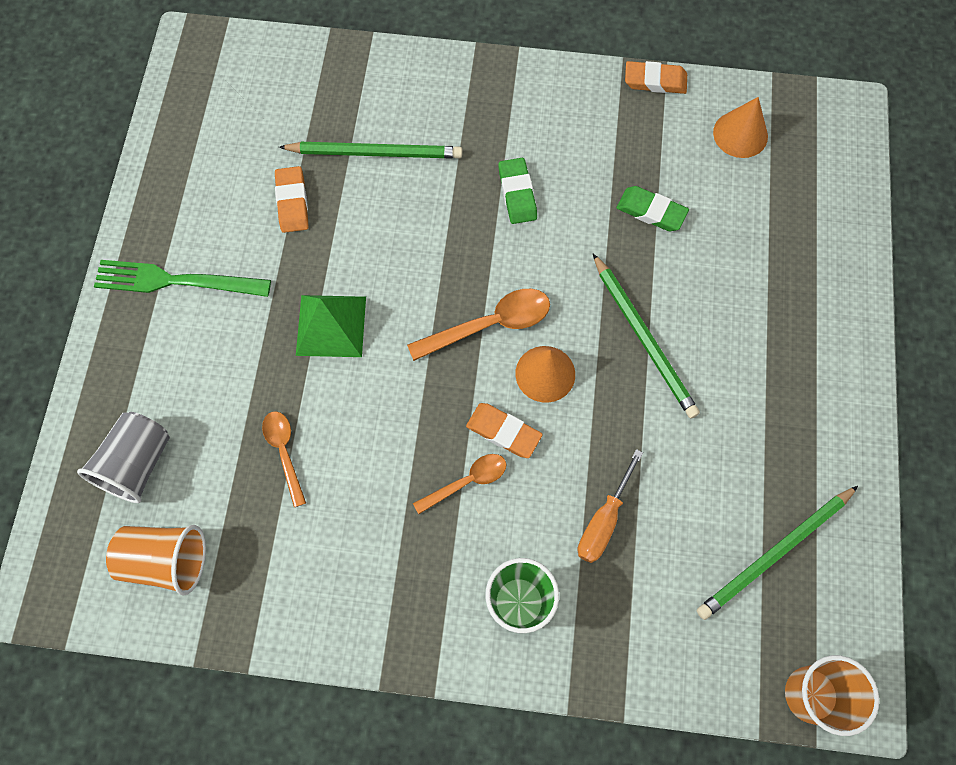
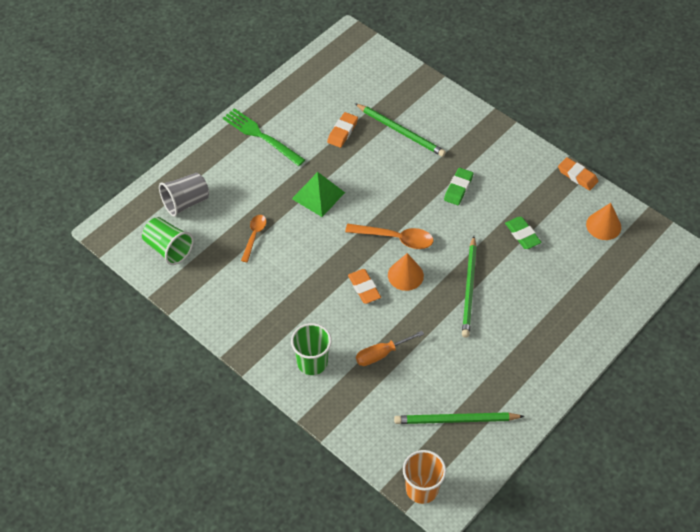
camera: 35 degrees right, 15 degrees down
(166, 560) = (168, 249): orange cup -> green cup
(467, 481) = (329, 298): orange spoon -> none

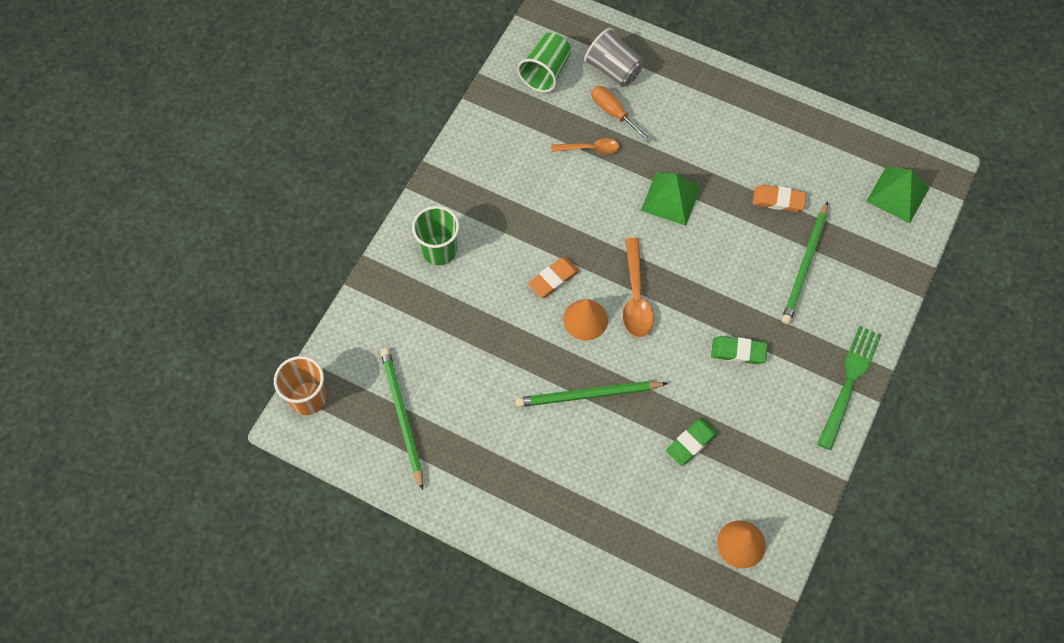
camera: 75 degrees right, 10 degrees up
(261, 136) = (737, 116): green fork -> green fork (849, 382)
(361, 65) = (897, 194): none -> green pyramid
(381, 354) = (469, 318): orange screwdriver -> orange screwdriver (614, 113)
(577, 176) = (814, 496): orange eraser -> none

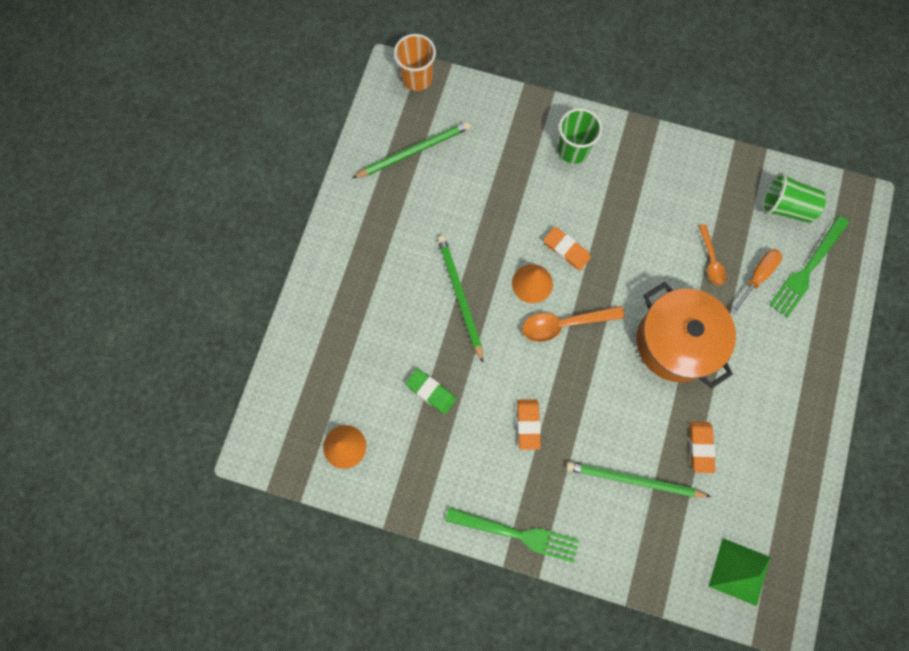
camera: 80 degrees right, 10 degrees up
(613, 70) = (807, 269): grey cup -> green fork
(670, 198) = (676, 342): green pyramid -> orange pot
(738, 352) = (528, 424): green eraser -> orange eraser

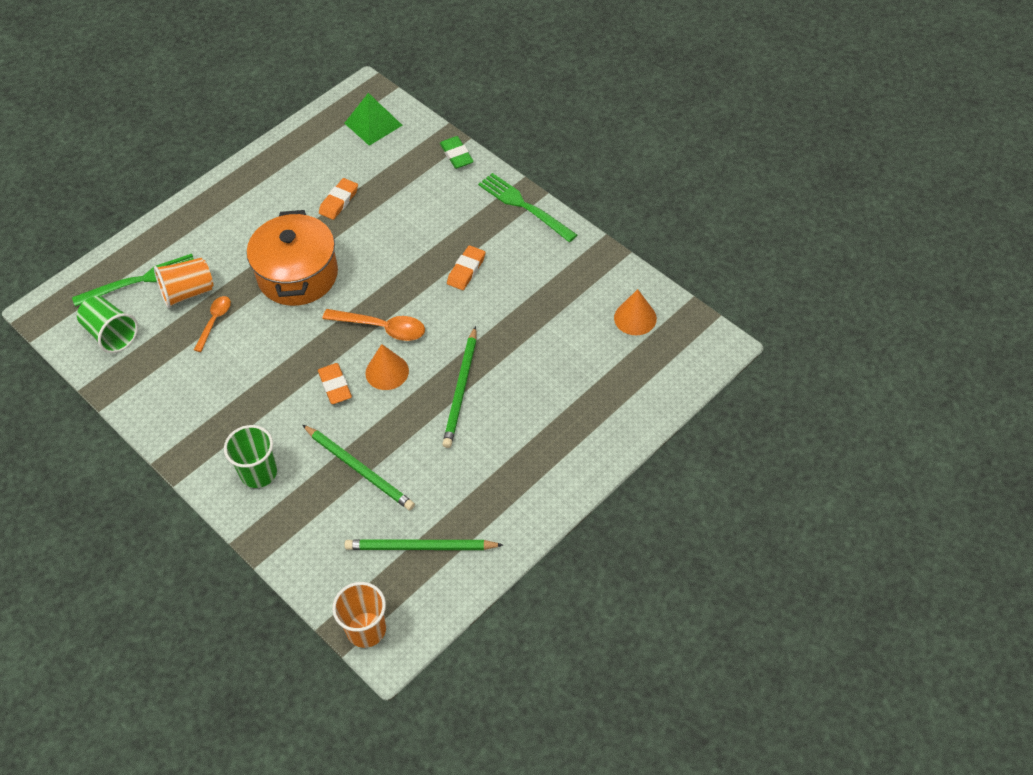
camera: 150 degrees left, 20 degrees down
(431, 392) = (535, 326): green eraser -> green eraser (456, 155)
(633, 480) = (408, 202): green pencil -> green pencil (359, 469)
(757, 277) = (188, 292): orange screwdriver -> orange cup

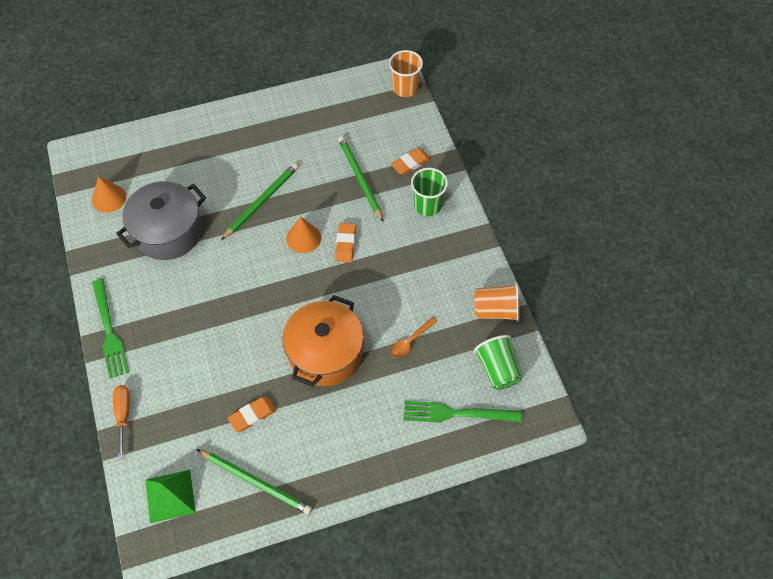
camera: 155 degrees left, 5 degrees up
(188, 292) = (421, 380): orange cup -> orange cup (496, 310)
(382, 328) = (287, 274): orange spoon -> none
(420, 547) = (349, 117): green pencil -> green pencil (256, 482)
(456, 155) = (123, 416): green eraser -> orange screwdriver
(466, 270) = (195, 294): orange eraser -> orange eraser (410, 163)
(541, 313) = (168, 232): none -> grey pot

